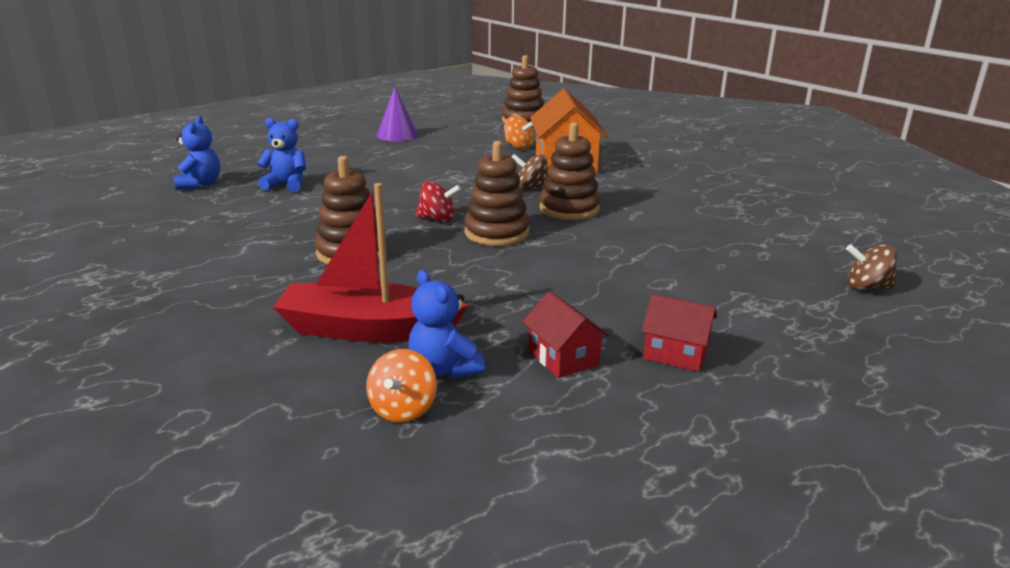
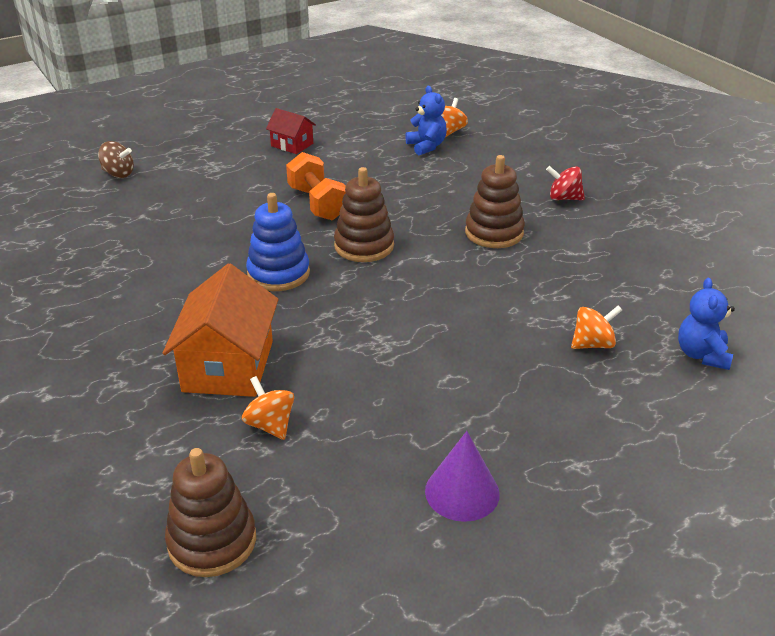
camera: 170 degrees left, 10 degrees up
(286, 185) = (593, 344): blue teddy bear -> orange spinning top
(367, 329) = (472, 170): red boat -> none
(437, 219) = (416, 269): red spinning top -> red spinning top (564, 198)
(531, 188) = (300, 314): brown spinning top -> none
(563, 358) = (357, 147): red house -> none
(569, 209) = (278, 273): brown stacking toy -> blue stacking toy
(572, 269) = (318, 203): none -> orange dumbbell

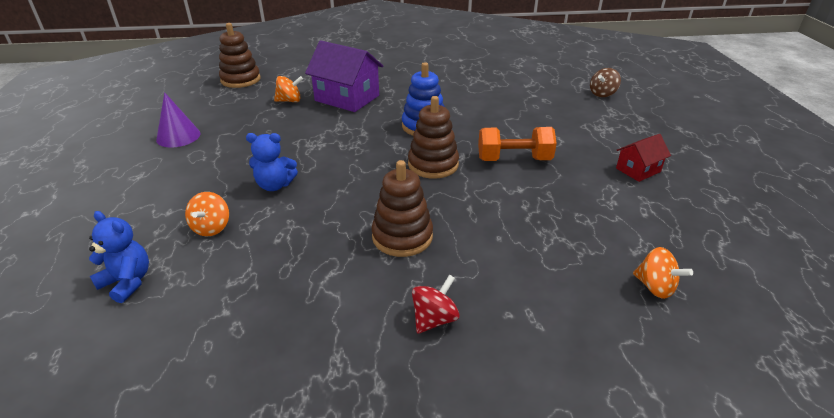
camera: 115 degrees right, 0 degrees up
(228, 366) = (347, 98): orange house -> purple house
(426, 146) = (613, 253): blue teddy bear -> blue teddy bear (275, 185)

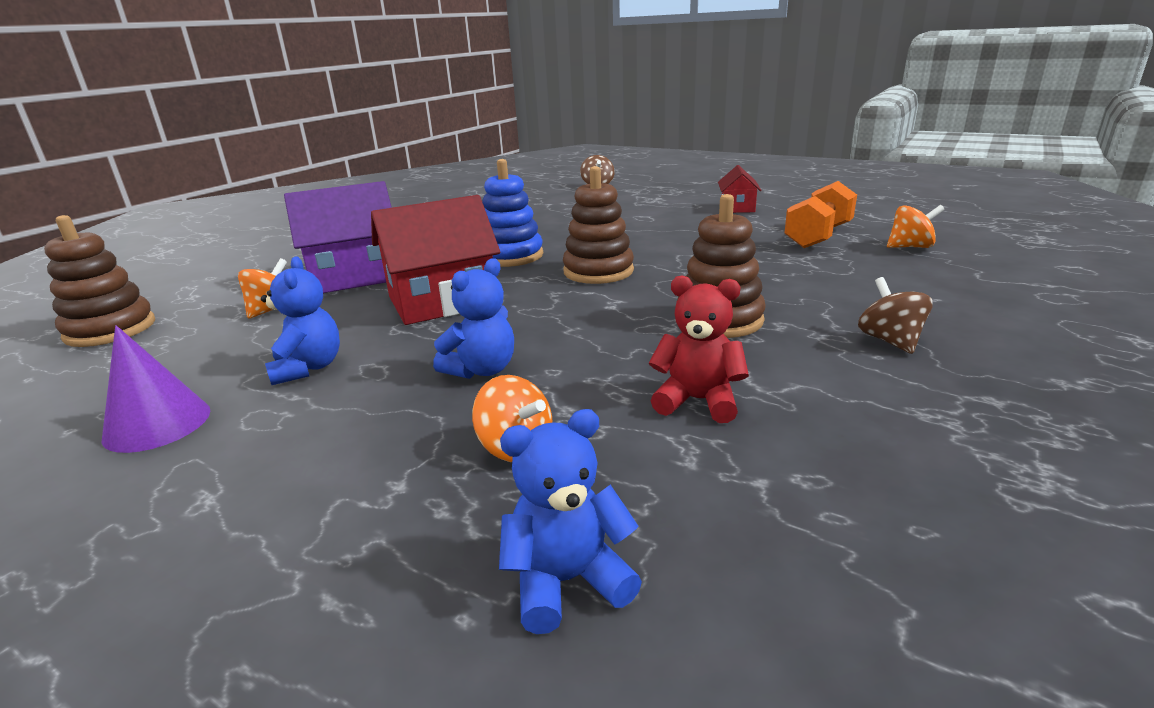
camera: 50 degrees left, 10 degrees down
(243, 141) = (308, 368): none -> blue teddy bear
(291, 264) = (698, 401): none -> red teddy bear
(340, 137) = (442, 301): none -> red house
(434, 319) = (890, 341): red spinning top -> brown spinning top
(514, 159) = (649, 239): orange dumbbell -> orange dumbbell (818, 236)

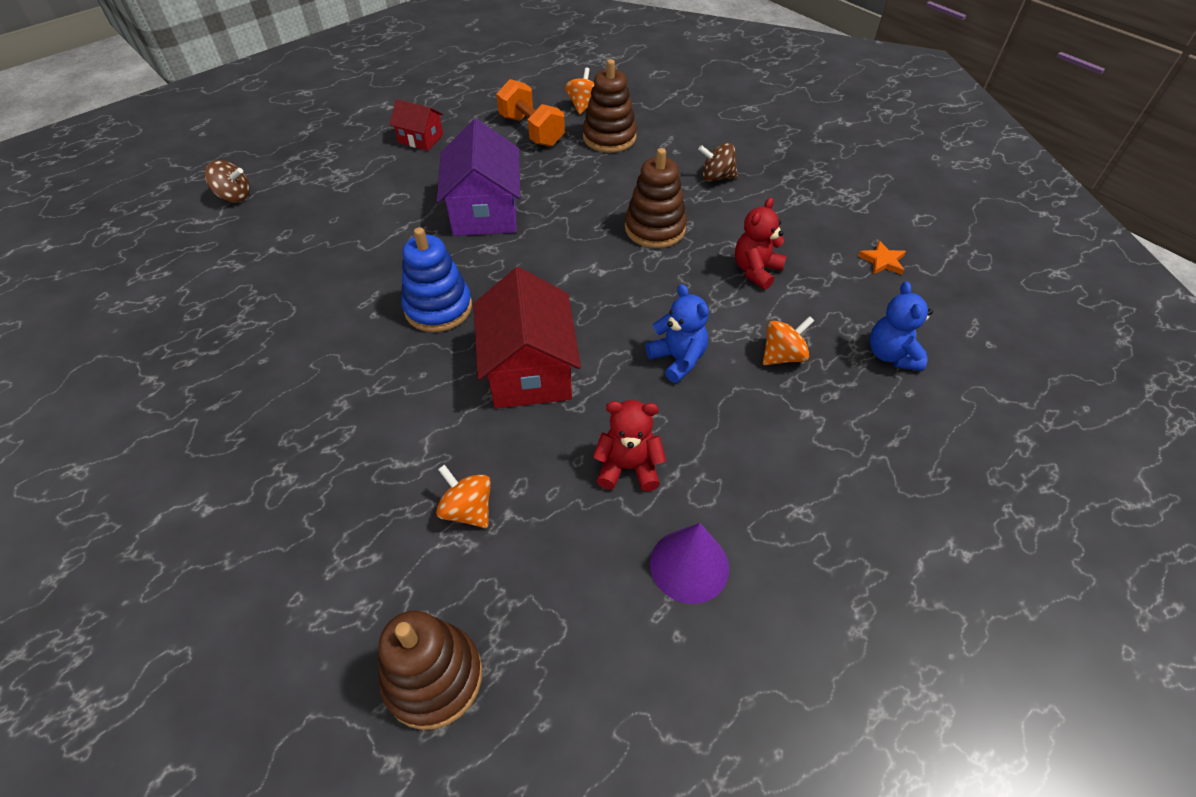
camera: 75 degrees left, 25 degrees up
(308, 368) = (628, 467): blue teddy bear -> red teddy bear
(355, 276) = (406, 438): purple house -> purple house (485, 211)
(598, 271) = (523, 261): brown stacking toy -> brown stacking toy (609, 137)
(864, 546) = (882, 261): none -> orange star

